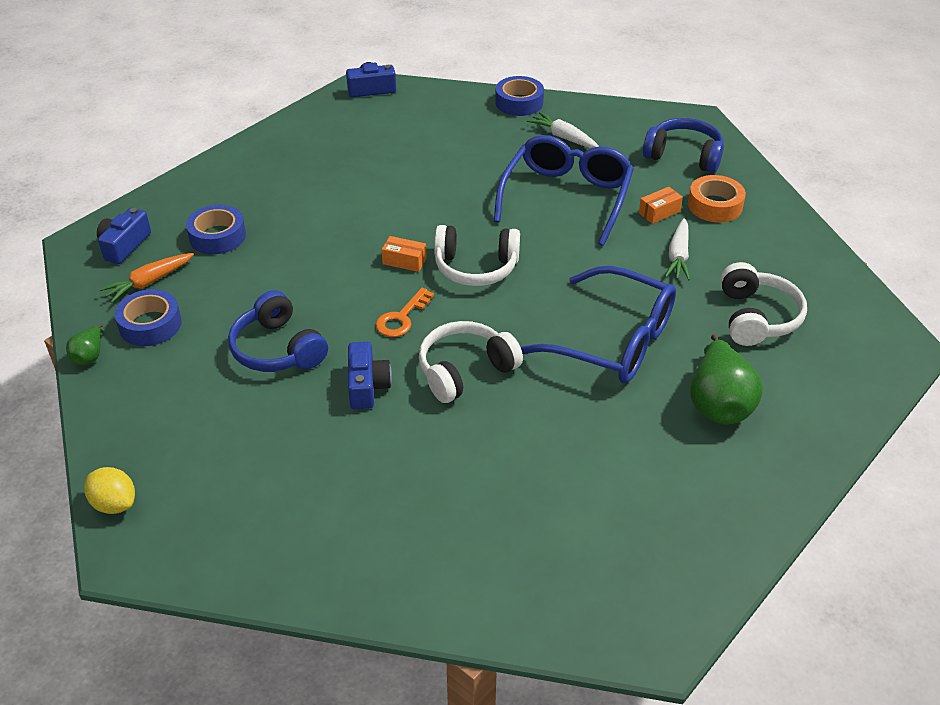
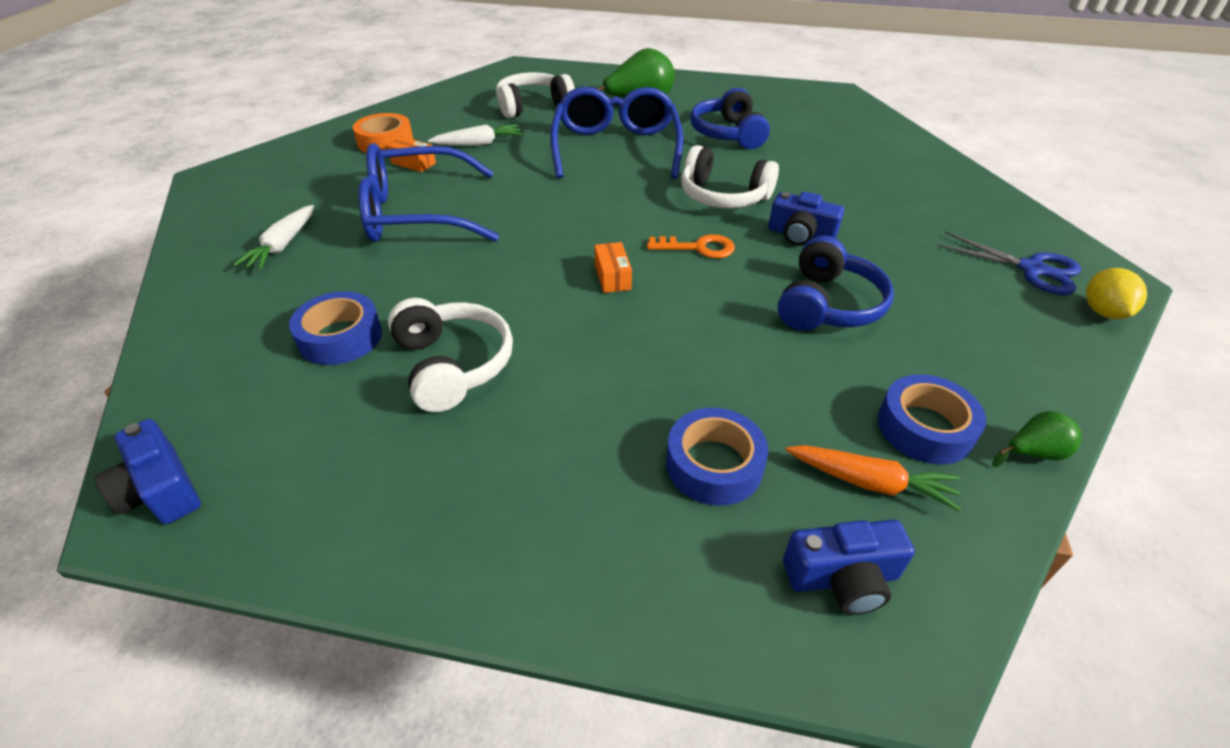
camera: 120 degrees left, 0 degrees up
(192, 506) = (1032, 269): none -> blue scissors
(367, 386) = (800, 235): blue camera -> blue camera turned 120 degrees counterclockwise
(476, 267) = (582, 231): white headphones -> white headphones (453, 365)
(519, 102) = (190, 304): blue tape -> blue tape (340, 337)
(684, 156) = (297, 170): blue headphones -> blue headphones (728, 134)

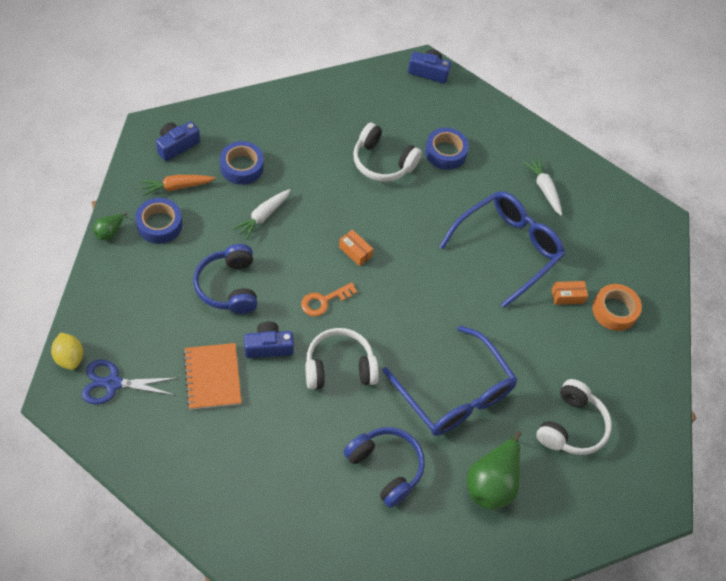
camera: 140 degrees right, 15 degrees up
(479, 144) = (553, 344): white carrot -> white carrot (263, 216)
(887, 234) = (212, 377): none -> orange notebook

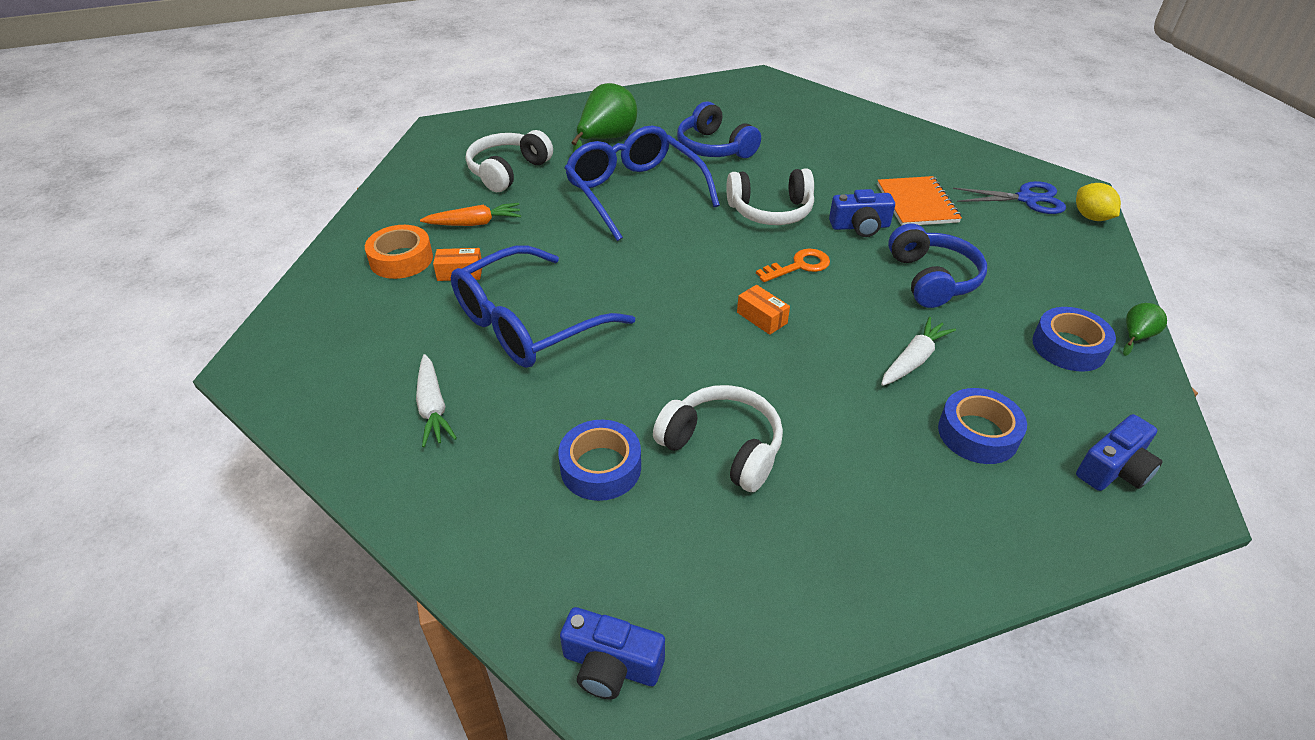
camera: 170 degrees left, 15 degrees down
(176, 187) = (1073, 399): orange carrot -> orange carrot (475, 223)

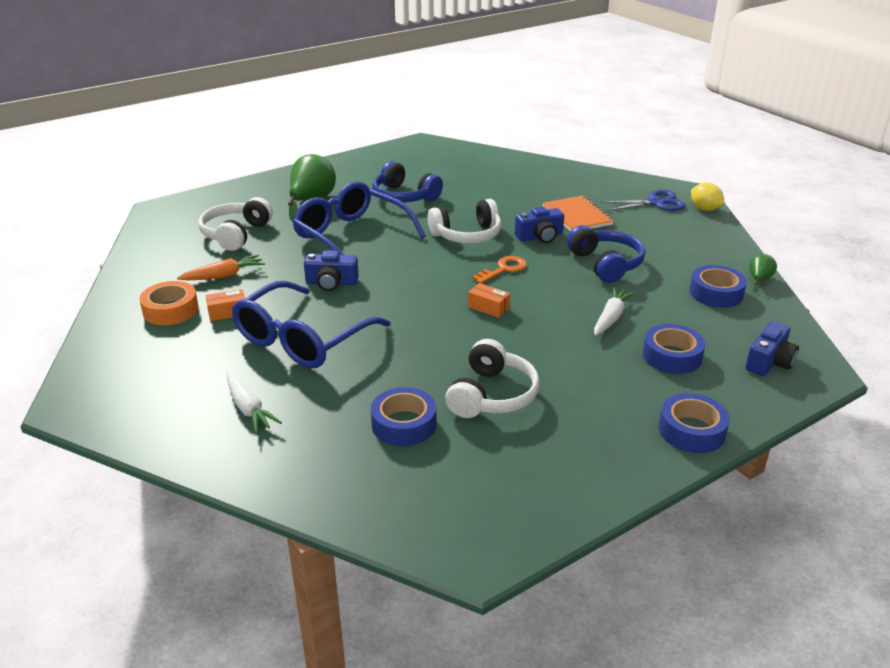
camera: 15 degrees left, 10 degrees down
(611, 665) = (464, 543): blue camera -> blue camera (331, 283)
(723, 447) = (492, 395): white headphones -> white headphones turned 90 degrees clockwise
(969, 558) = (691, 431): none -> blue tape

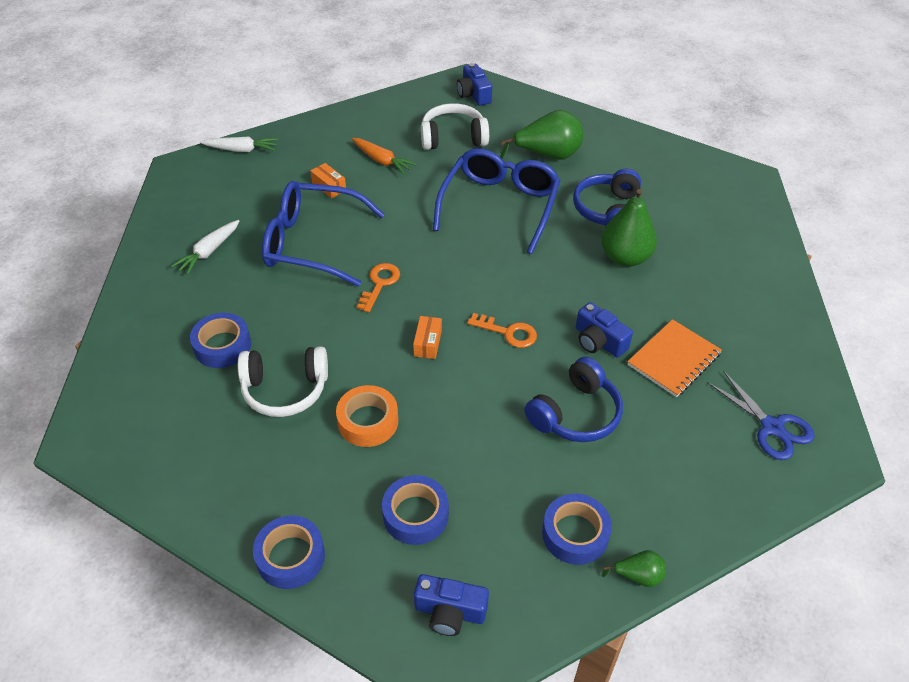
camera: 65 degrees right, 15 degrees up
(171, 310) = (316, 157): orange tape -> orange tape (368, 421)
(331, 283) = (409, 225): blue camera -> blue camera (474, 94)
(395, 314) = (380, 284): none -> orange key
(461, 204) = (625, 257): none -> green pear
(467, 235) = (560, 283): white headphones -> none
(611, 318) = (463, 445): white carrot -> white carrot (241, 150)
(705, 209) = (797, 484): yellow lemon -> none

